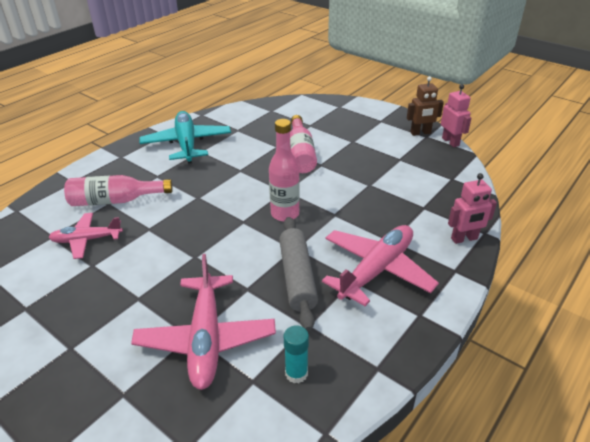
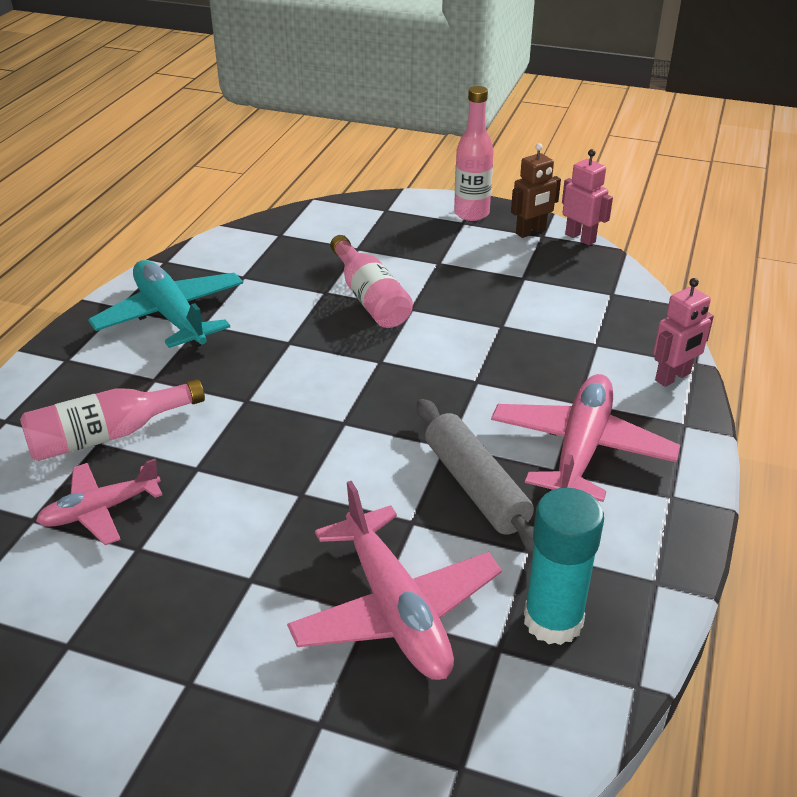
camera: 20 degrees left, 0 degrees up
(285, 214) = (401, 397): pink bottle -> pink bottle (471, 214)
(296, 373) = (553, 620): turquoise glue stick -> turquoise glue stick, size x1.72

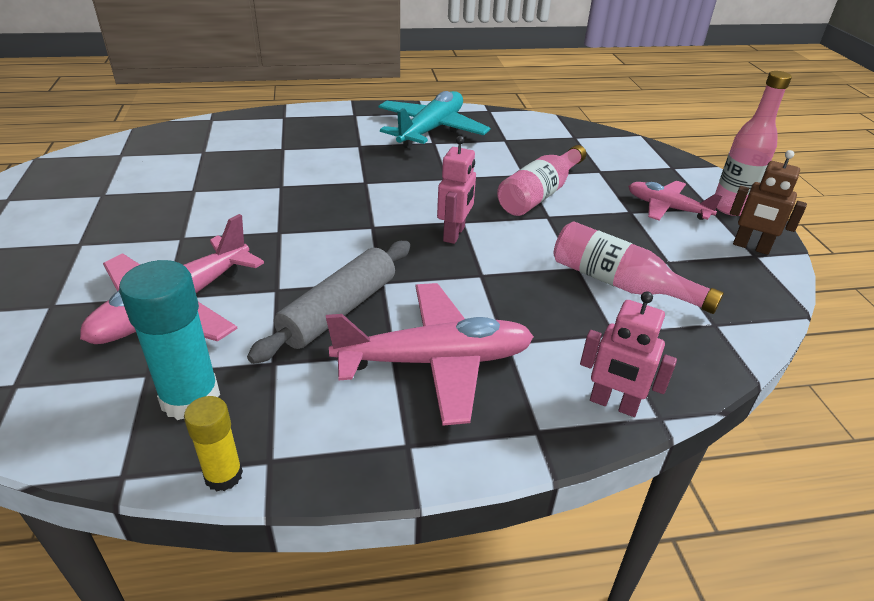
camera: 60 degrees right, 0 degrees up
(100, 510) = (221, 168): pink plane -> pink plane (666, 208)
(107, 435) = (292, 148): pink bottle -> pink bottle (619, 283)
(580, 238) = (786, 279): pink robot -> pink robot (454, 234)
(662, 615) = (223, 475): none -> yellow glue stick

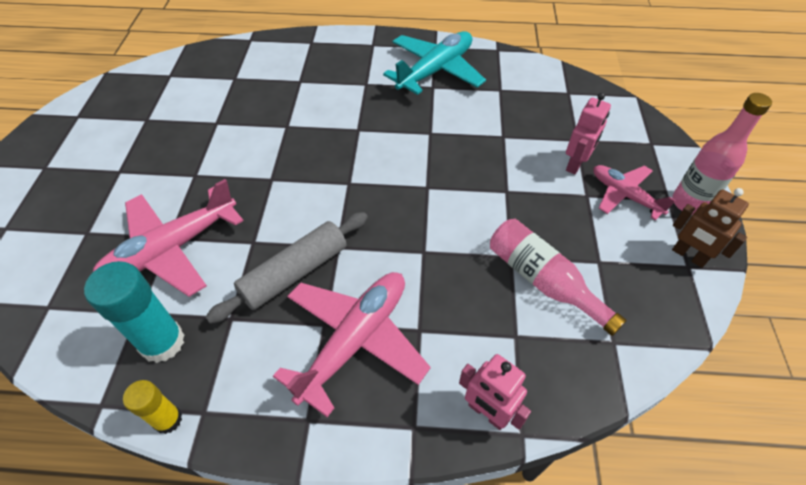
camera: 15 degrees right, 15 degrees up
(436, 361) = (355, 340): pink plane -> pink plane turned 60 degrees counterclockwise
(454, 234) = (415, 201): pink robot -> pink robot (576, 164)
(540, 194) = (508, 163): pink bottle -> none

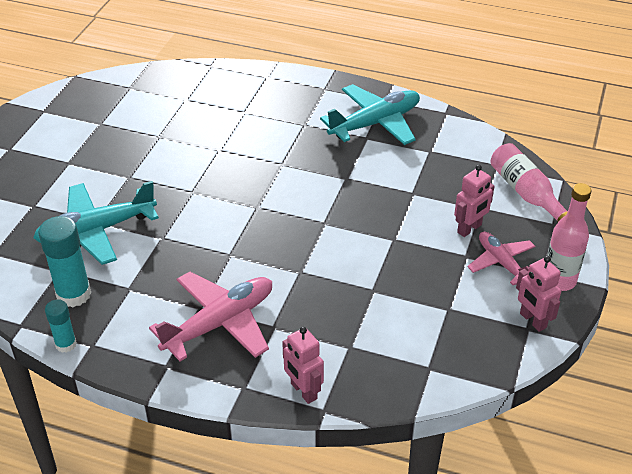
camera: 15 degrees right, 10 degrees down
(168, 420) = (66, 344): yellow glue stick -> turquoise glue stick
(171, 249) = (96, 231): pink plane -> turquoise plane
(294, 273) = (188, 267): grey rolling pin -> none
(543, 281) = (392, 313): pink bottle -> pink bottle (526, 193)
(688, 256) = (532, 320): brown robot -> pink robot

